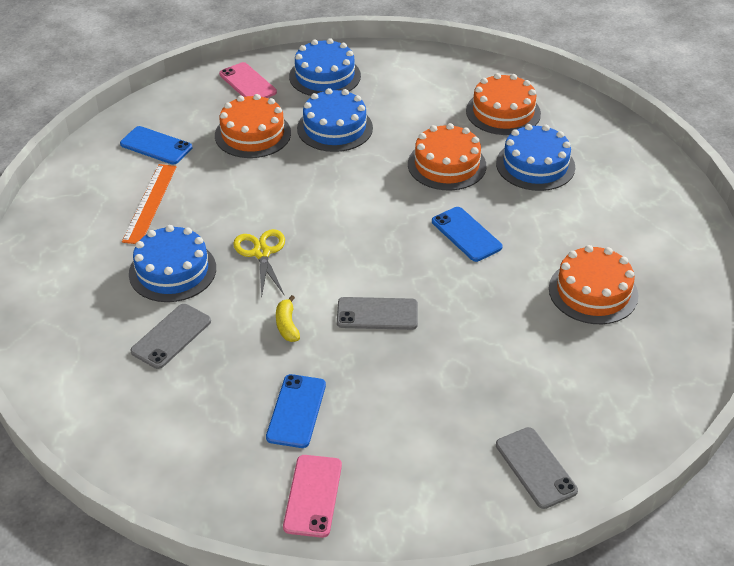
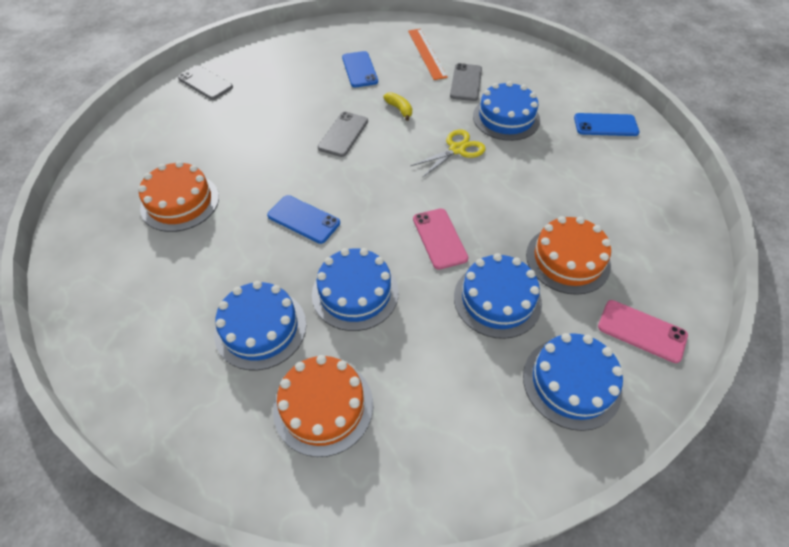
camera: 155 degrees right, 10 degrees up
(150, 203) = (577, 159): orange ruler -> orange ruler (426, 53)
(156, 146) = (635, 213): blue phone -> blue phone (605, 125)
(261, 253) = (457, 149): yellow scissors -> yellow scissors turned 90 degrees counterclockwise
(313, 496) = (325, 40): pink phone -> pink phone (439, 238)
(377, 314) = (343, 134): grey phone -> grey phone turned 45 degrees counterclockwise
(446, 165) = (355, 293): orange cake -> blue cake

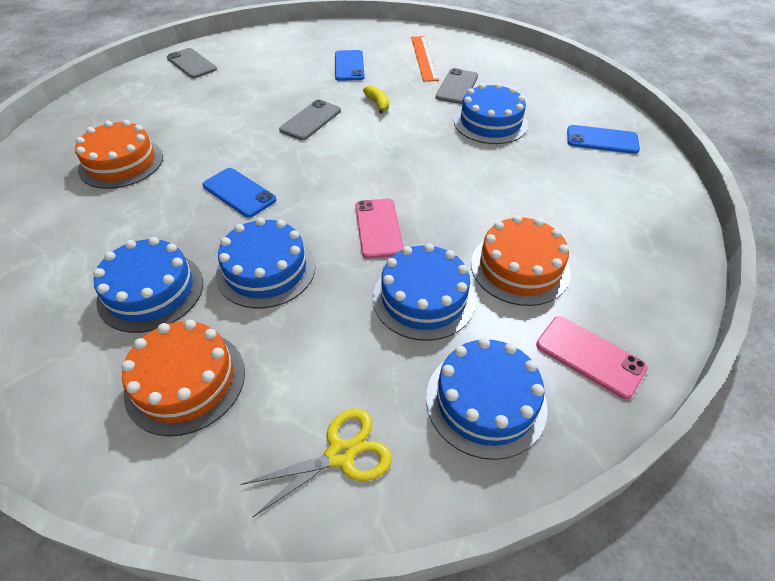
camera: 10 degrees right, 5 degrees down
(457, 149) = (426, 146): yellow scissors -> yellow scissors (340, 454)

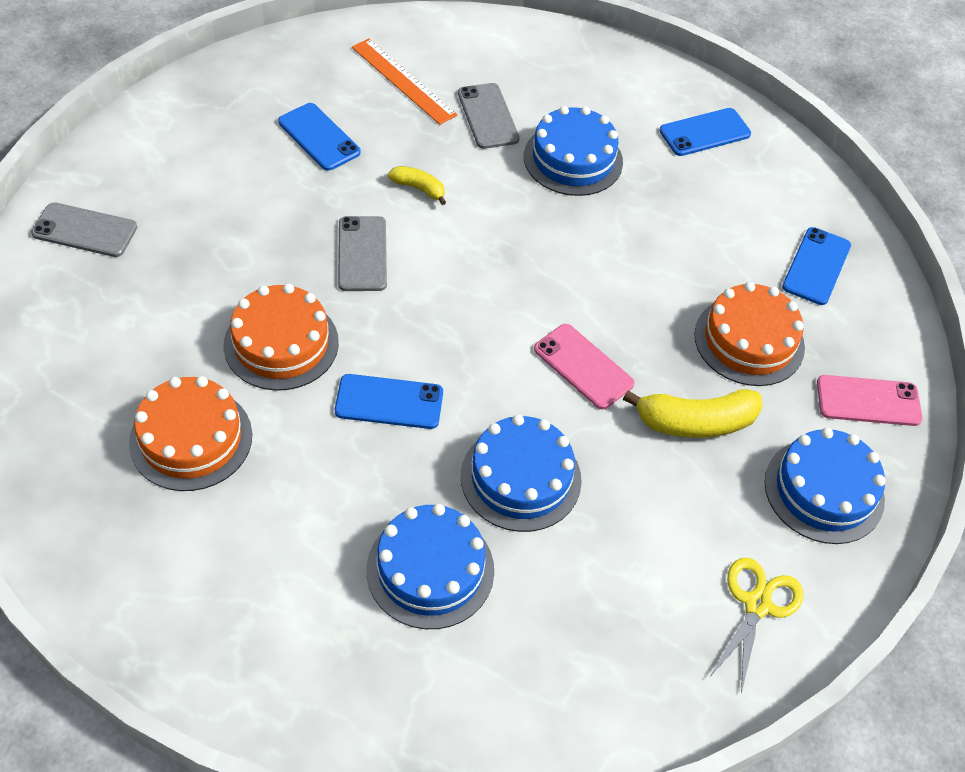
camera: 40 degrees left, 5 degrees up
(185, 381) = (568, 631): orange cake -> orange cake (281, 343)
(423, 298) = (695, 422): blue cake -> yellow banana
(624, 245) = (816, 266): none -> blue phone

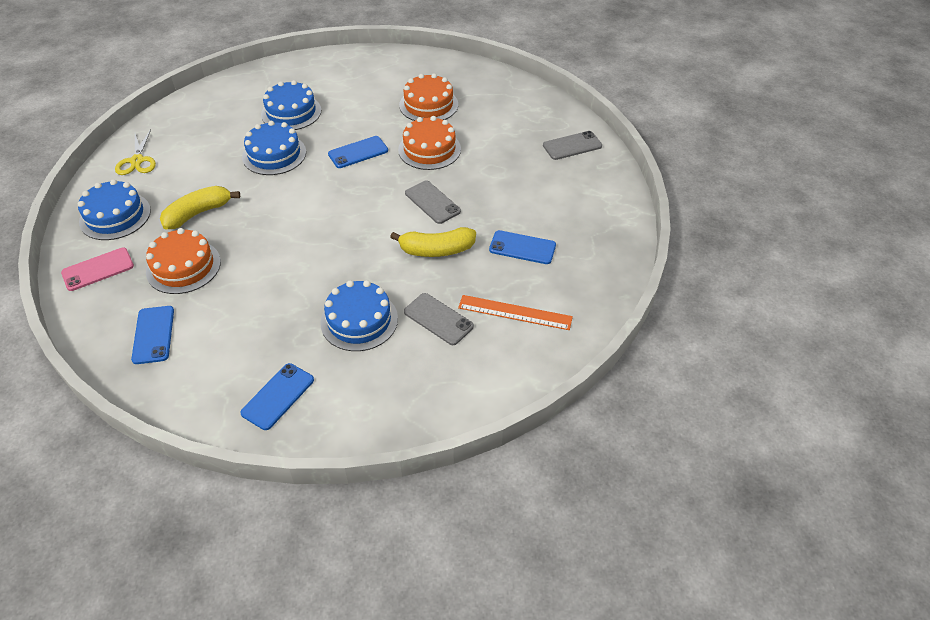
camera: 150 degrees right, 5 degrees down
(419, 188) = (436, 250): yellow banana -> yellow banana, size x1.80
(583, 366) = (273, 209): pink phone -> none

